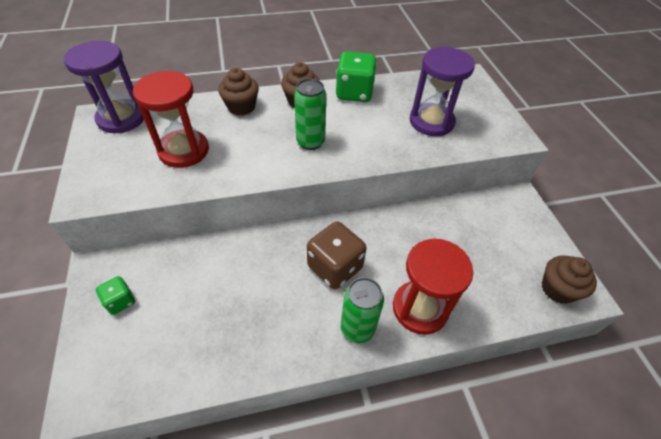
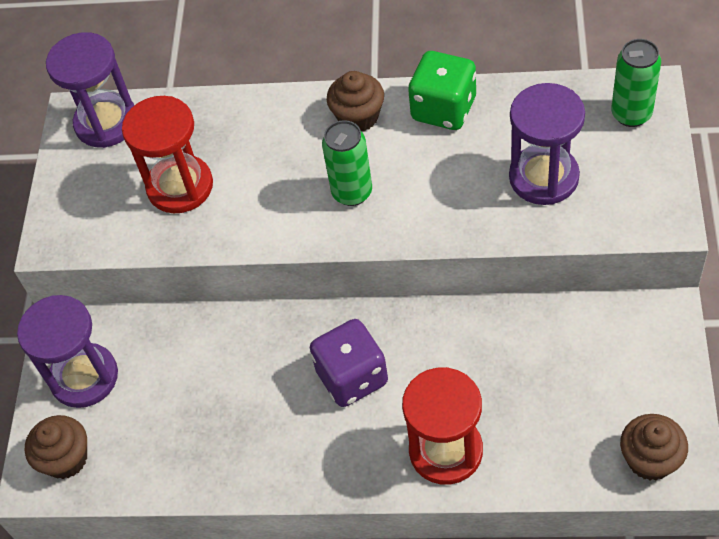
camera: 25 degrees right, 5 degrees up
(120, 301) = (84, 377): green dice -> purple hourglass
(241, 107) = (270, 119): brown cupcake -> brown cupcake (66, 459)
(335, 267) = (352, 377): brown dice -> purple dice
(357, 328) = (357, 461): green can -> green can (631, 114)

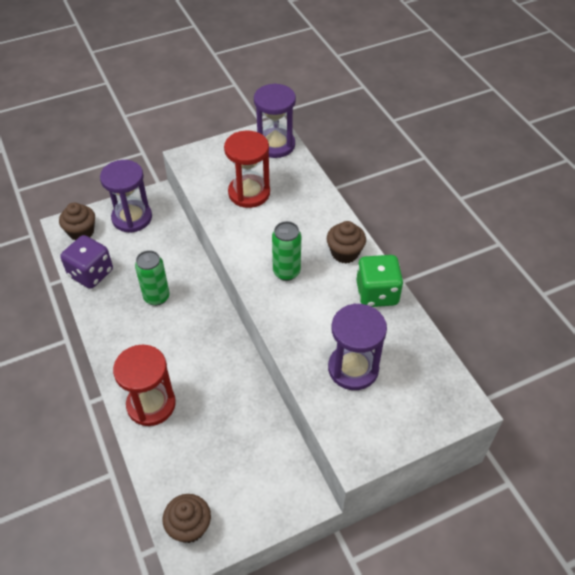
camera: 55 degrees right, 5 degrees down
(352, 377) = (182, 337): purple dice -> purple dice (91, 273)
(631, 114) = (437, 402): green can -> green can (156, 297)

